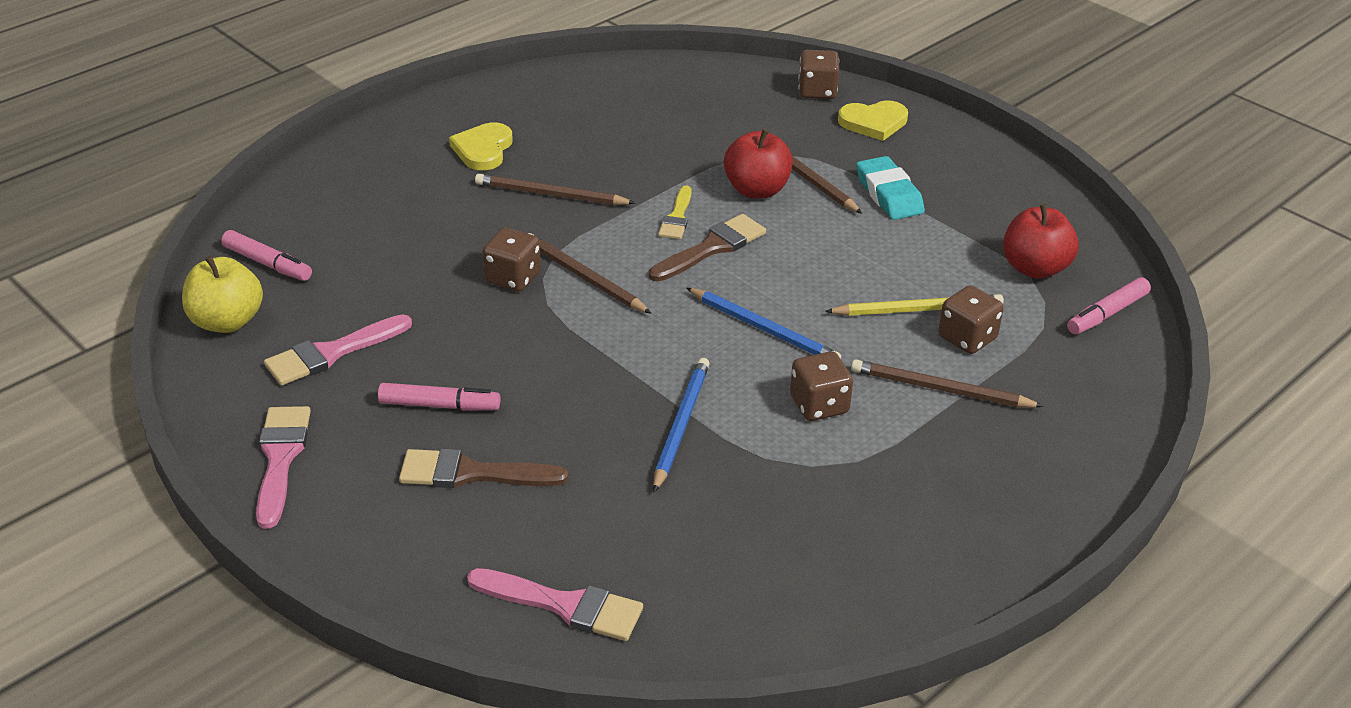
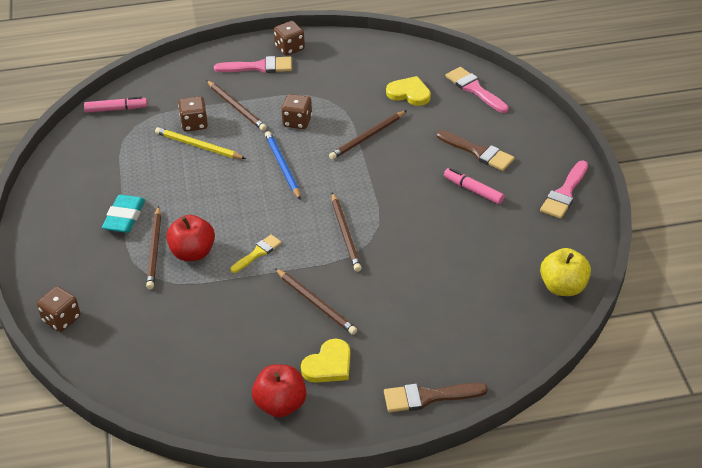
camera: 145 degrees left, 5 degrees up
(267, 264) = (522, 322): pink marker -> none
(332, 353) = (512, 242): pink brush -> pink brush (259, 67)
(513, 278) = (384, 250): brown dice -> brown dice (289, 48)
(680, 425) = (367, 137): blue pencil -> brown pencil
(712, 248) = (259, 223): brown brush -> brown brush (428, 397)
(873, 123) = (63, 274): yellow heart -> yellow heart (409, 93)
(1034, 268) = (114, 143): red apple -> red apple (280, 404)

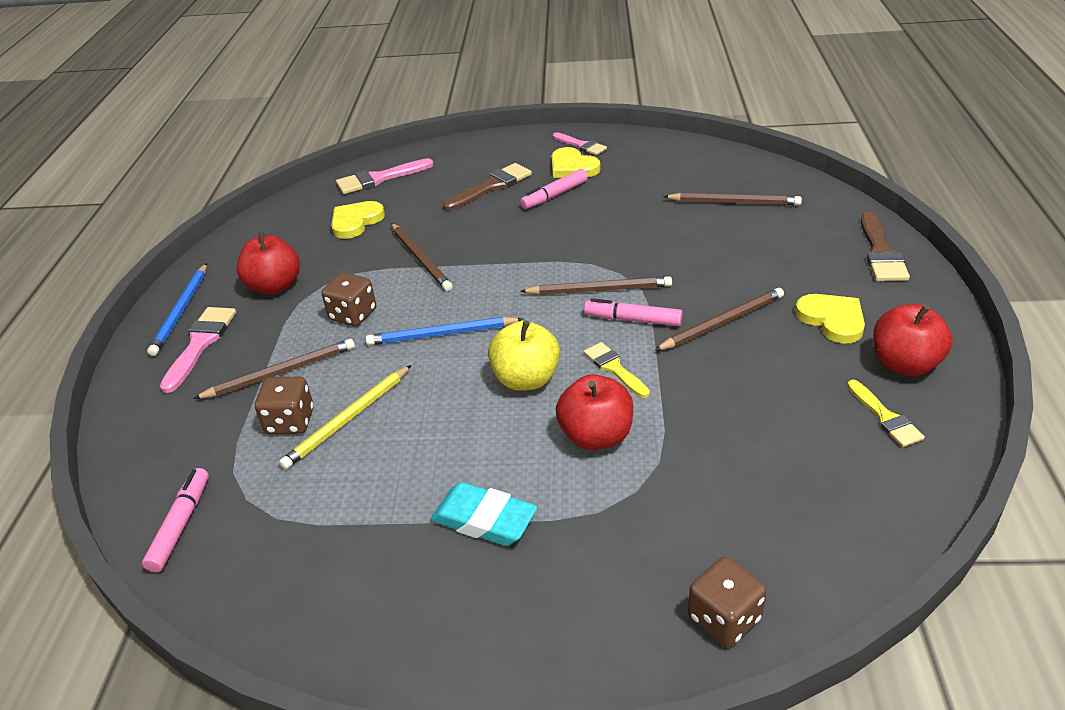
camera: 75 degrees left, 5 degrees down
(154, 250) = (577, 482): brown pencil -> brown pencil (734, 202)
(223, 391) = (885, 417): none -> yellow brush
(289, 48) = (181, 311): brown dice -> blue pencil
(312, 256) = (633, 319): none -> pink marker
(322, 78) = (275, 286): none -> red apple
(523, 194) = (572, 167): none -> yellow heart
(563, 287) = (720, 160): yellow apple -> yellow apple (526, 379)
(564, 193) = (581, 145): pink brush -> pink brush, size x0.66

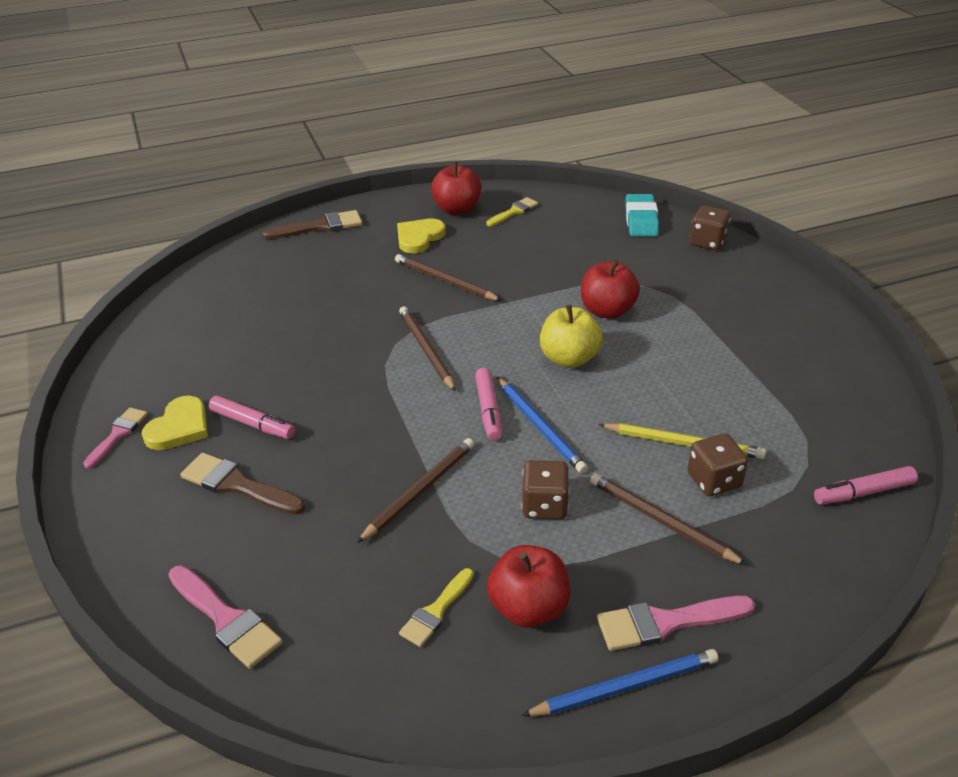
camera: 115 degrees left, 0 degrees up
(356, 222) = (354, 592): yellow heart -> none
(484, 519) = (718, 338): turquoise eraser -> turquoise eraser (641, 220)
(614, 368) = (529, 319): yellow brush -> yellow brush (436, 611)
(633, 319) = (462, 323): pink marker -> pink marker (488, 410)
(734, 202) = (250, 303): brown pencil -> none

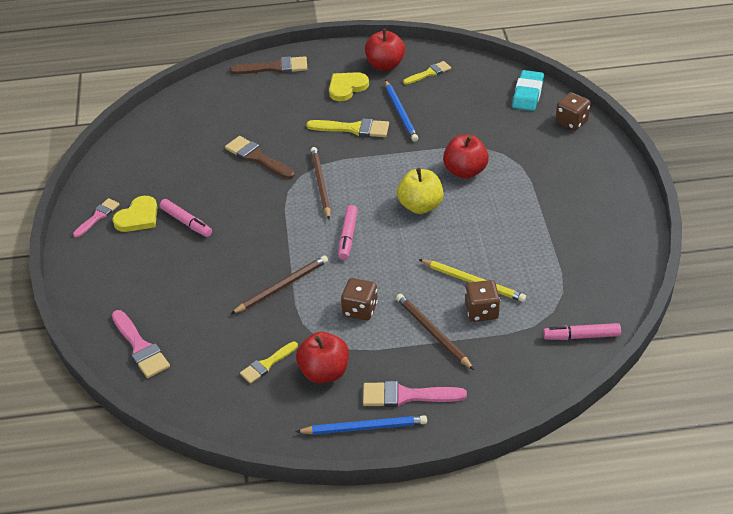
camera: 15 degrees right, 5 degrees up
(237, 485) = (166, 264): brown brush -> brown brush (257, 157)
(445, 281) = (353, 129): brown pencil -> yellow brush
(540, 427) = (379, 254): blue pencil -> blue pencil (401, 113)

